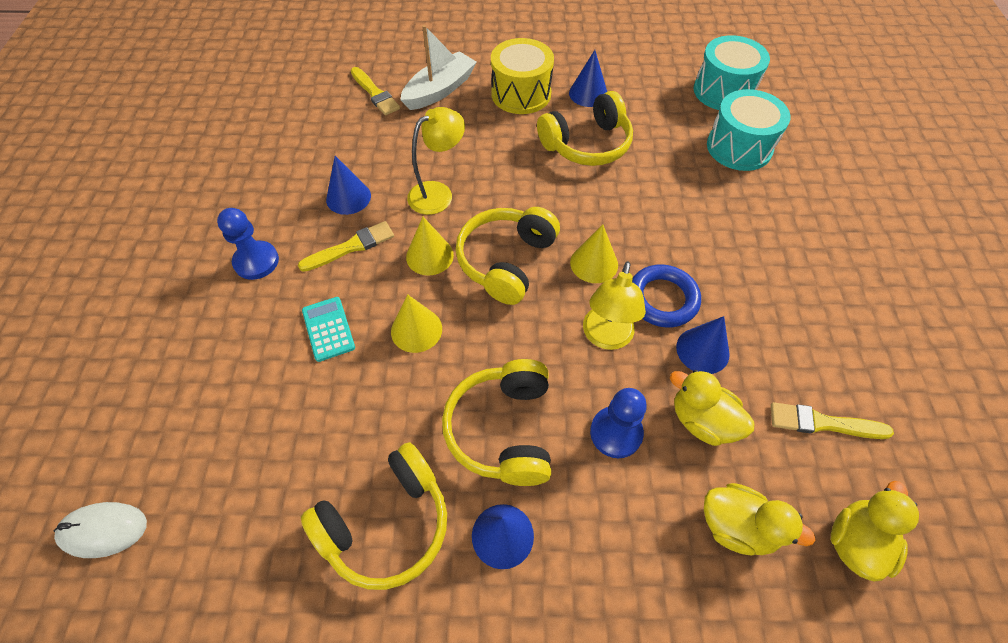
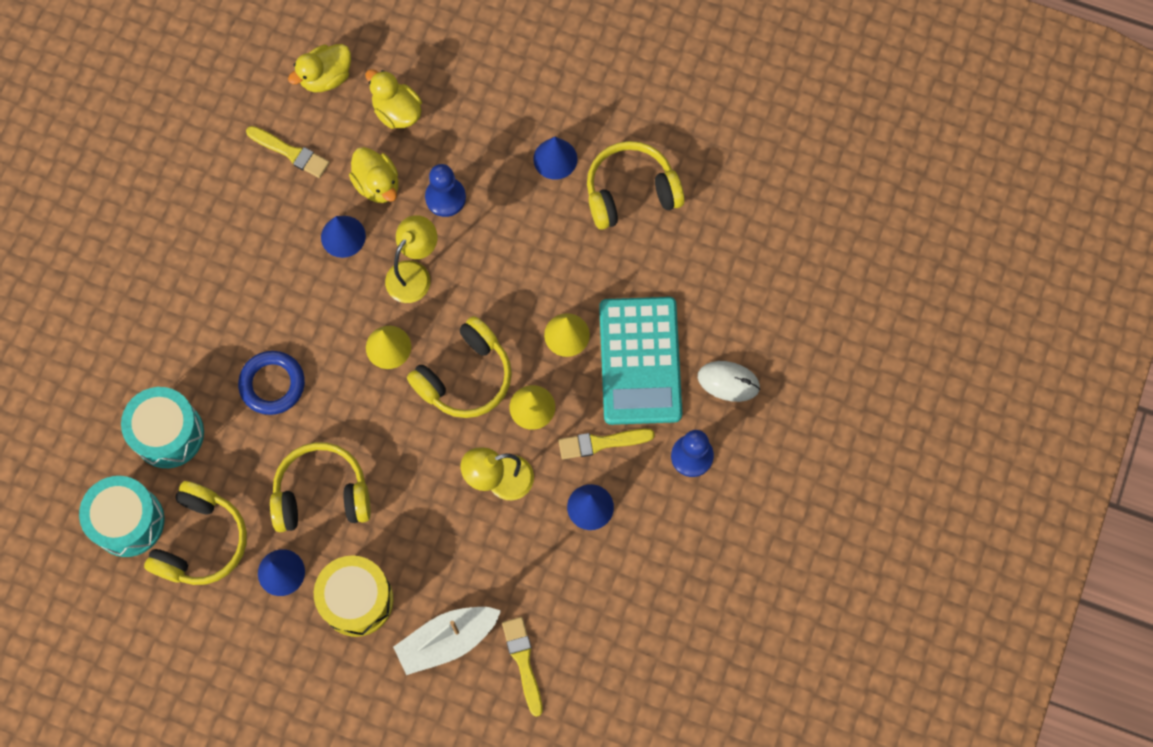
camera: 160 degrees left, 15 degrees up
(103, 530) = (825, 253): white mouse -> white mouse (728, 382)
(328, 329) = (640, 361): turquoise calculator -> turquoise calculator, size x2.22
(503, 429) = (527, 228): yellow headphones -> yellow headphones (201, 541)
(662, 299) = (348, 291): blue ring -> blue ring (272, 384)

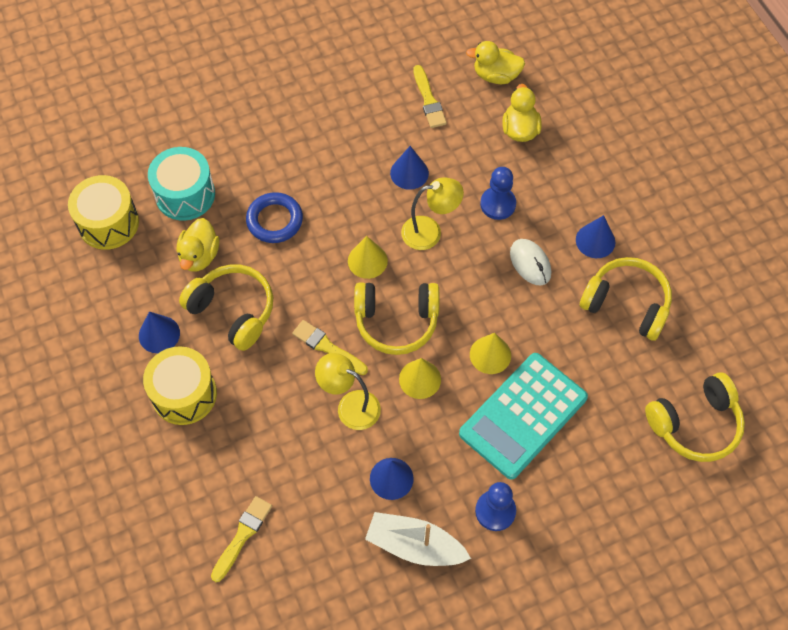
camera: 45 degrees right, 10 degrees down
(128, 521) = (108, 223): turquoise drum -> yellow drum
(201, 541) = (135, 272): yellow headphones -> yellow headphones (695, 424)
(377, 184) = (462, 161): yellow duck -> yellow duck (199, 256)
(447, 640) = (210, 474): white boat -> white boat (415, 545)
(601, 443) = (442, 444): yellow brush -> yellow brush (327, 347)
(728, 382) = (572, 485): white mouse -> white mouse (530, 263)

